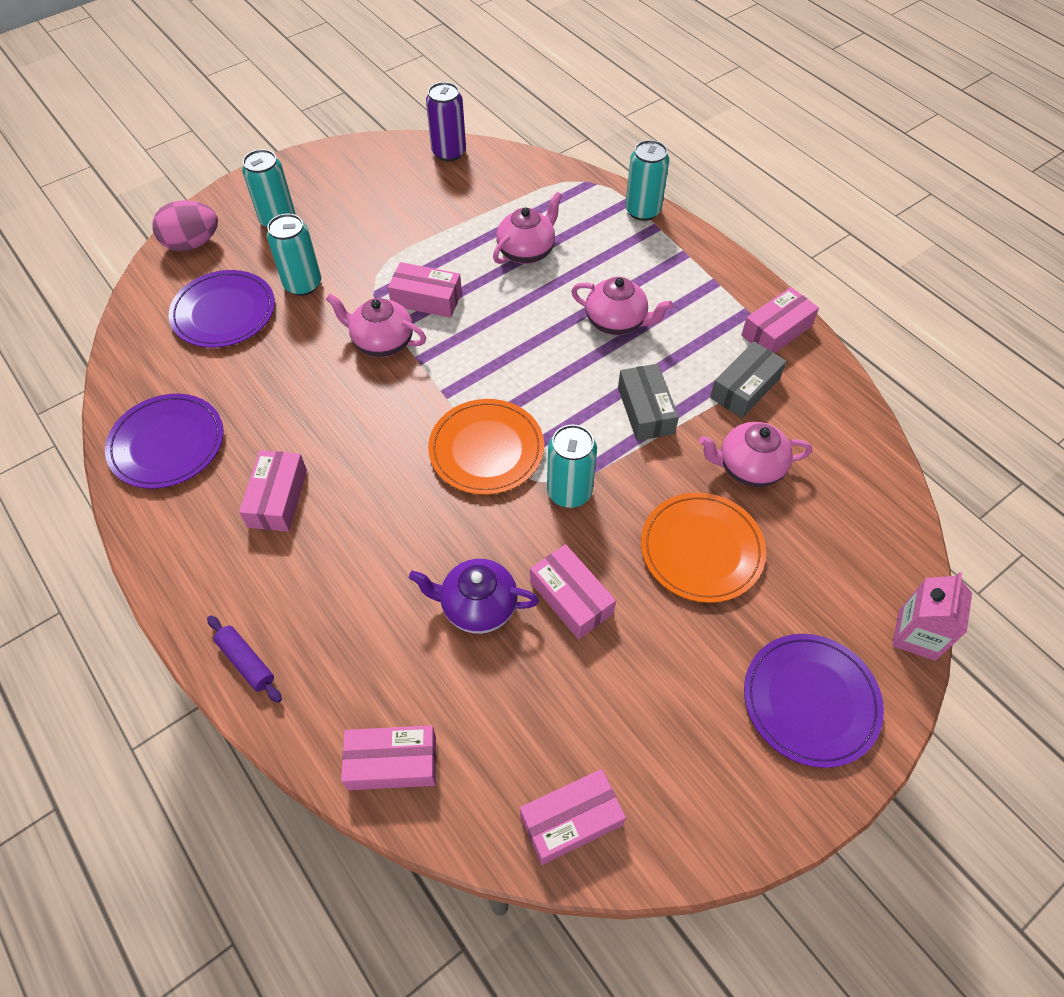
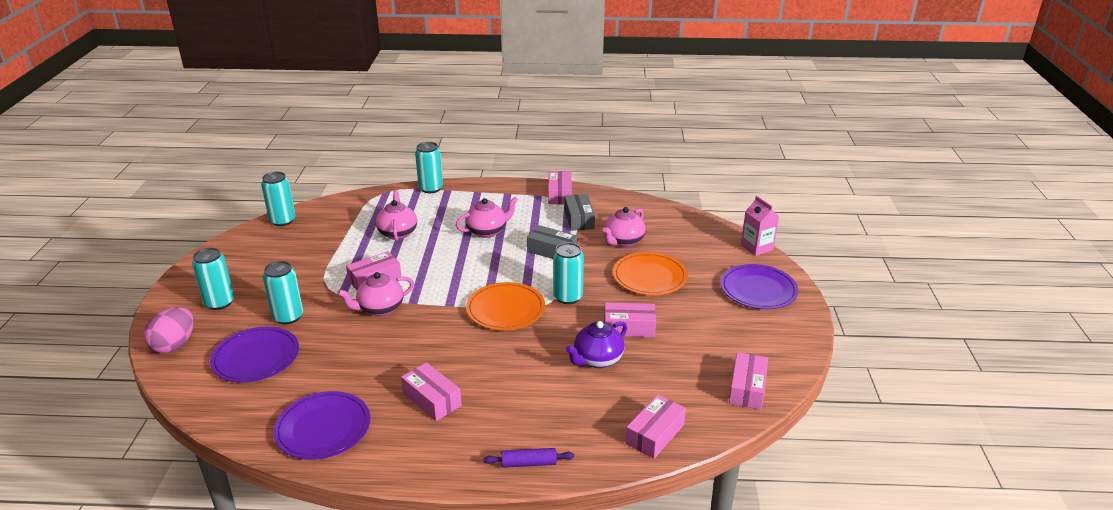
camera: 50 degrees left, 25 degrees down
(449, 152) = (282, 221): purple can -> turquoise can

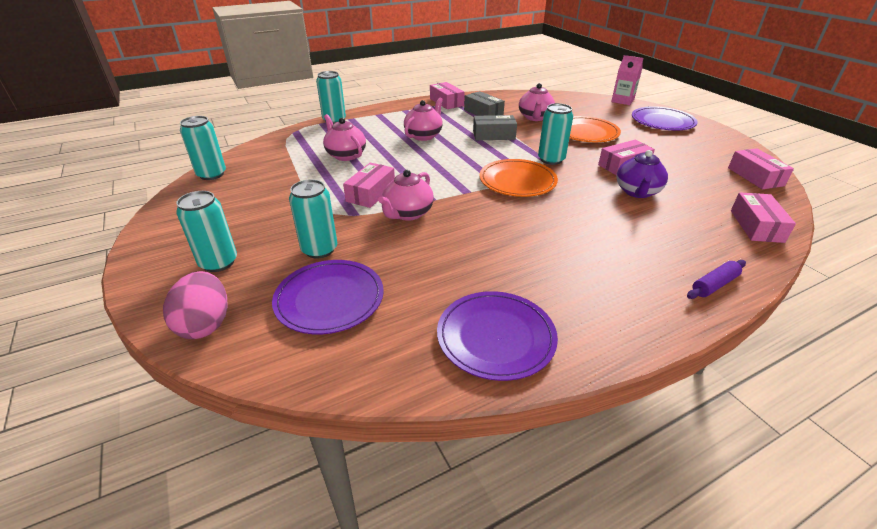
camera: 30 degrees left, 5 degrees up
(432, 399) = (560, 267): pink box -> none

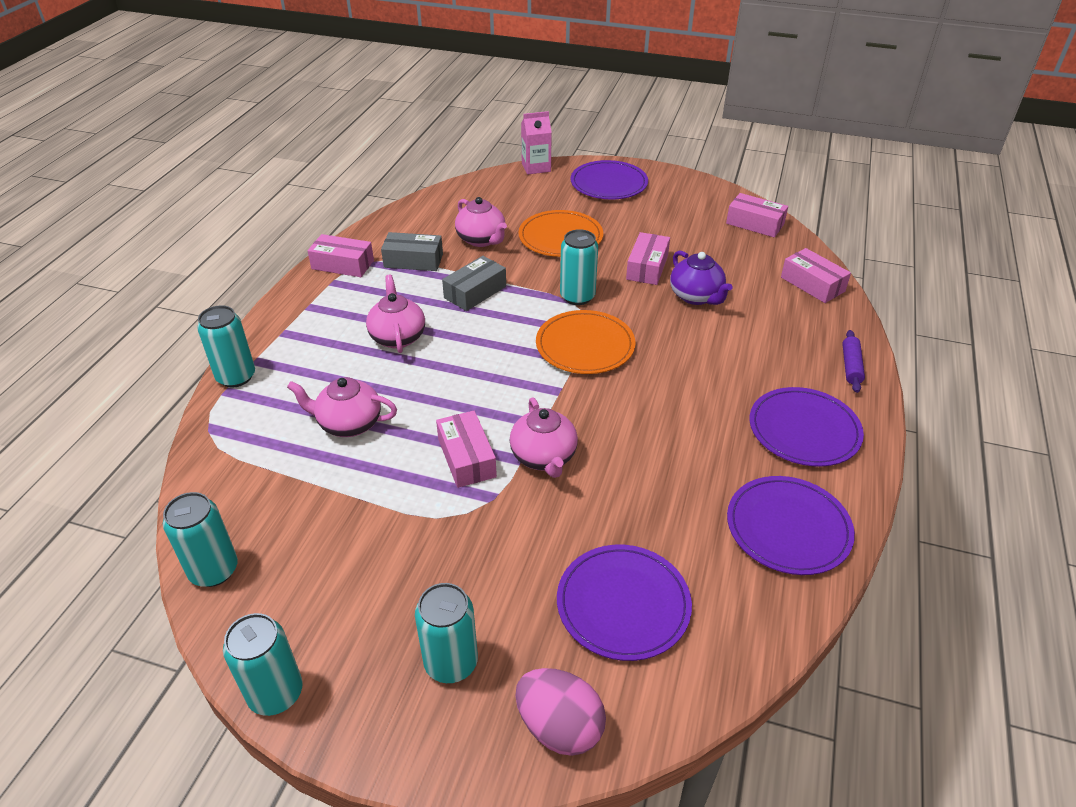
camera: 45 degrees left, 5 degrees up
(319, 249) = (528, 563): turquoise can -> turquoise can (275, 693)
(604, 296) = (804, 430): none -> purple plate

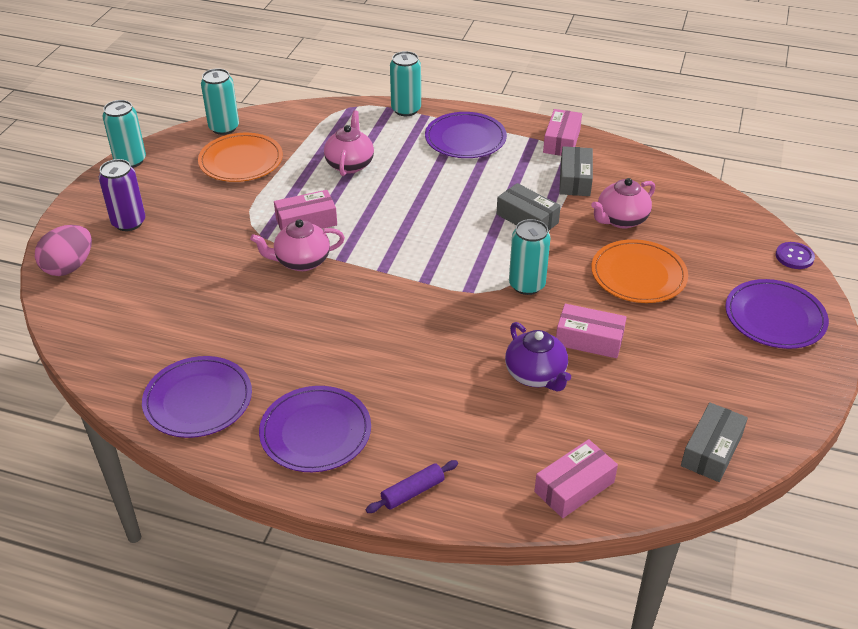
camera: 90 degrees right, 0 degrees up
(397, 337) = (456, 179): pink teapot -> none
(451, 662) = (129, 222): turquoise can -> purple can
(536, 167) = (794, 257): pink carton -> purple button
(585, 345) = (446, 288): orange plate -> orange plate (241, 161)
(623, 604) = (150, 298): purple plate -> purple plate (465, 139)
(696, 296) = (536, 375): purple teapot -> purple teapot turned 90 degrees counterclockwise
(755, 224) = (711, 450): pink box -> grey box
(851, 366) = (413, 492): purple rolling pin -> purple rolling pin turned 45 degrees counterclockwise

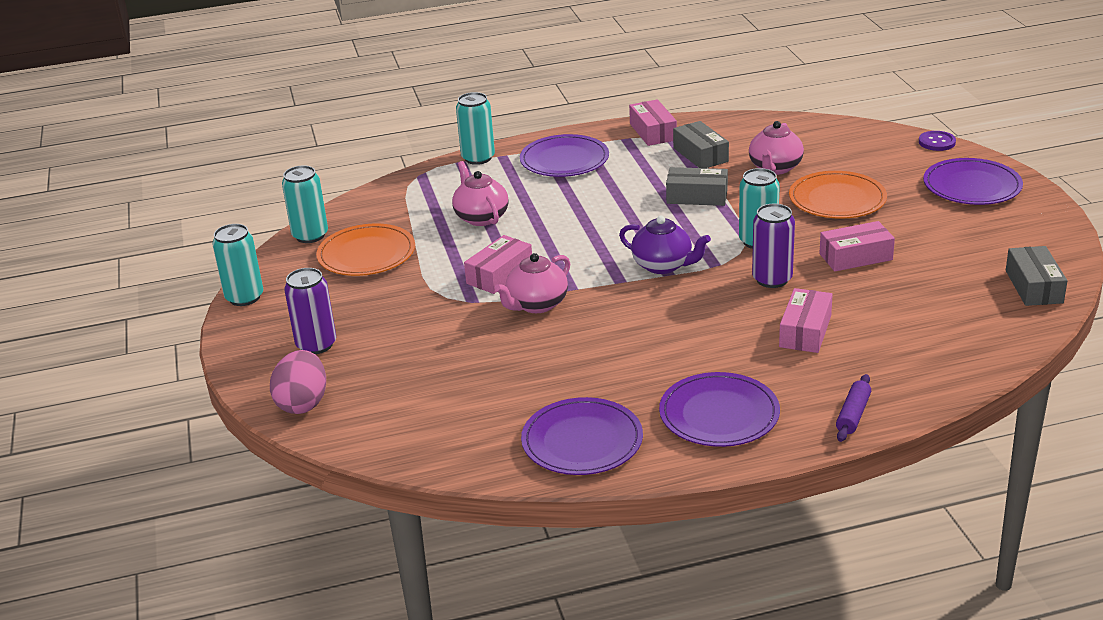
camera: 30 degrees left, 10 degrees down
(497, 327) = (772, 279): none -> purple can
(536, 375) = (846, 297): purple teapot -> purple teapot (663, 265)
(574, 487) = (969, 353): pink box -> pink box (805, 331)

